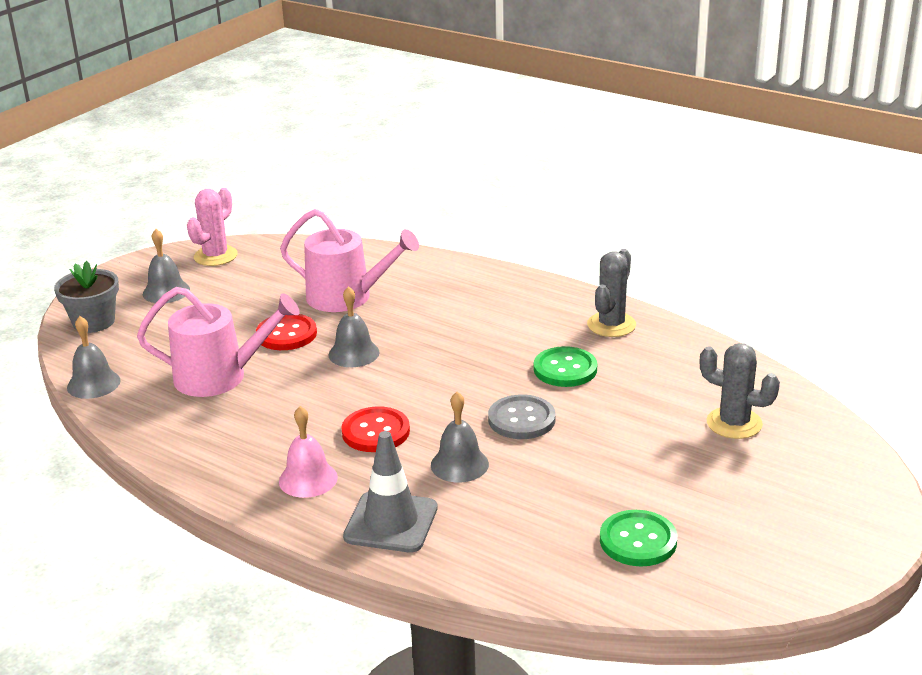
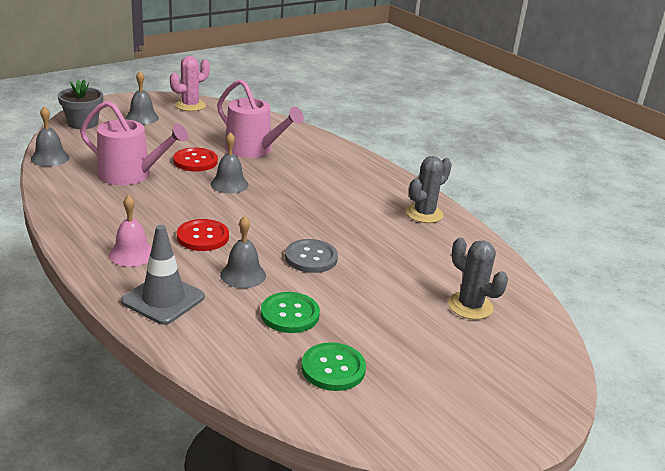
camera: 15 degrees right, 0 degrees up
(565, 369) = (368, 233): green button -> green button (290, 314)

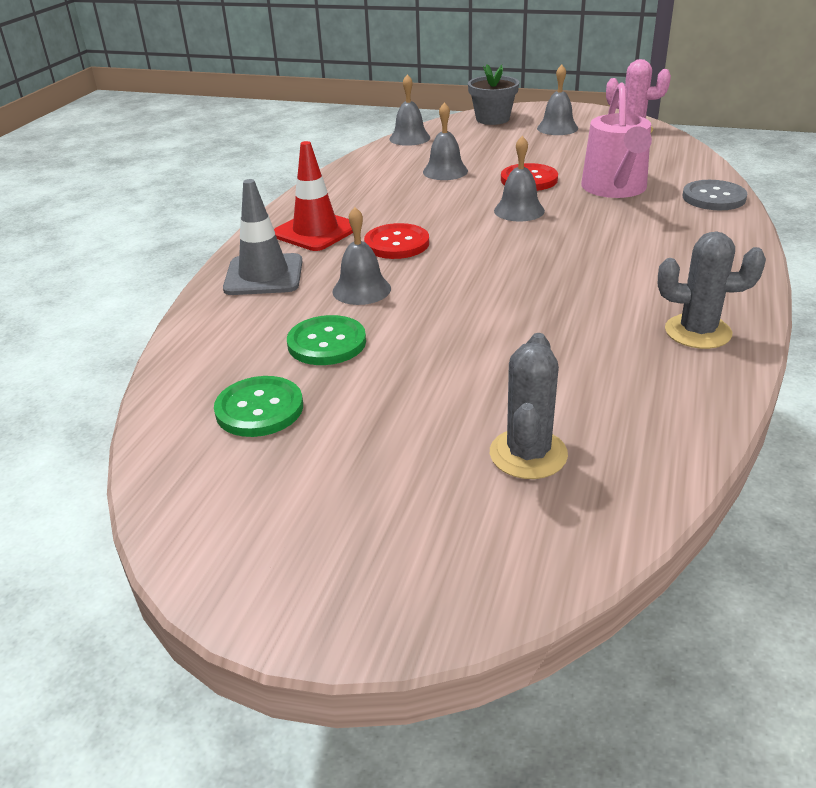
camera: 60 degrees right, 5 degrees up
(130, 175) = (445, 171): pink watering can -> grey bell
(132, 254) = (315, 231): pink bell -> red traffic cone
(311, 258) = (455, 308): grey button -> grey button (713, 197)

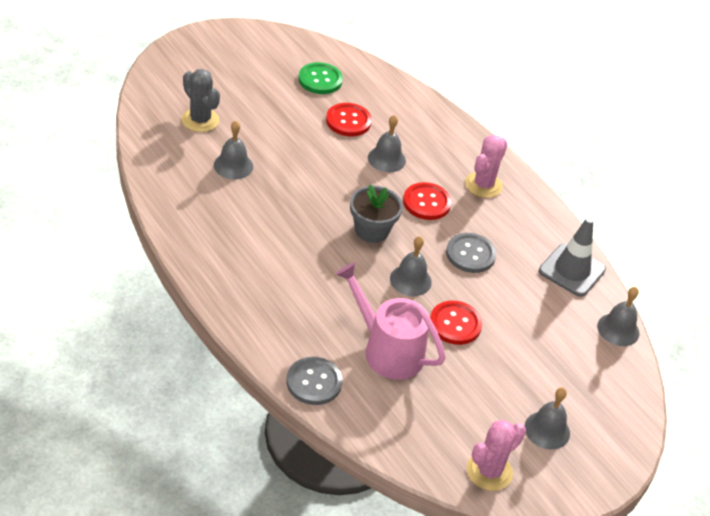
camera: 120 degrees right, 10 degrees up
(264, 275) = (446, 139): grey traffic cone -> grey traffic cone (572, 270)
(315, 231) = (483, 185): red traffic cone -> pink cactus
(327, 343) = (348, 121): green button -> red button
(432, 202) = (470, 254): none -> grey button
(445, 171) = (520, 297): grey bell -> grey bell (233, 165)
(492, 119) = (616, 411): grey flower pot -> grey flower pot (371, 230)
(697, 332) = (200, 228): grey cactus -> none

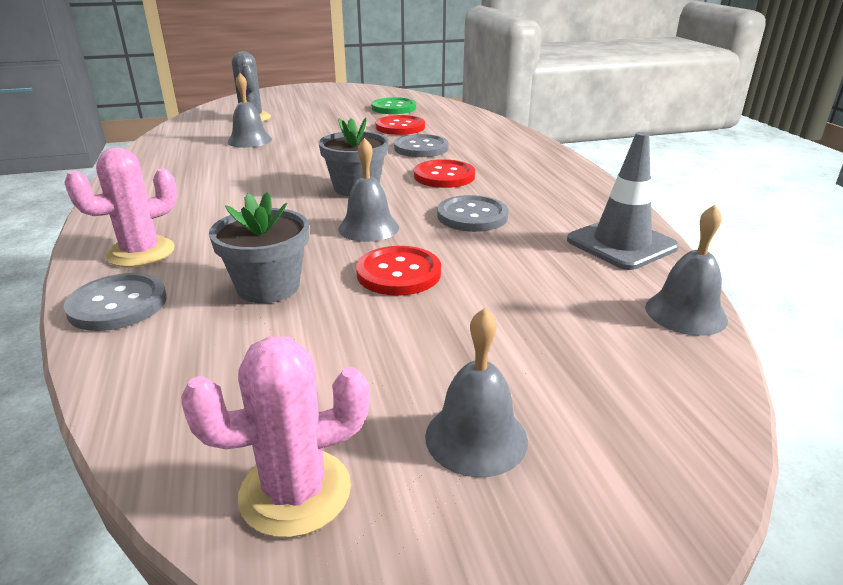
camera: 25 degrees right, 15 degrees down
(386, 159) = (421, 148): grey bell -> grey button
(388, 350) = (268, 287): pink watering can -> grey flower pot
(483, 185) = (527, 171): pink cactus -> pink cactus (141, 252)

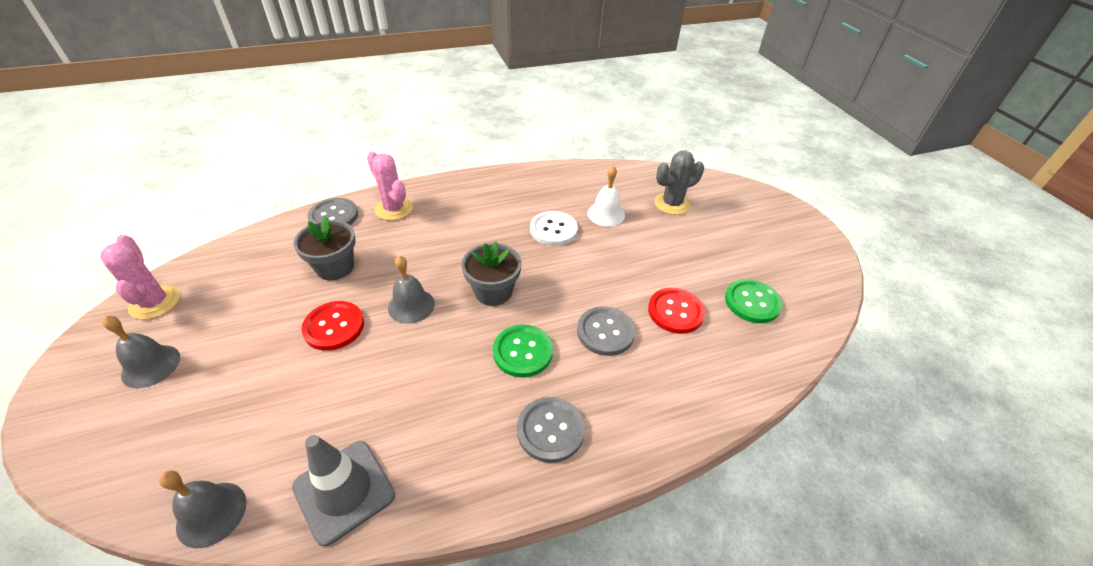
camera: 85 degrees right, 15 degrees up
(249, 140) = (606, 214): grey bell -> white bell
(262, 161) = (553, 230): none -> white button
(444, 176) = (522, 352): red button -> green button
(472, 216) = (424, 372): grey button -> grey button (550, 430)

